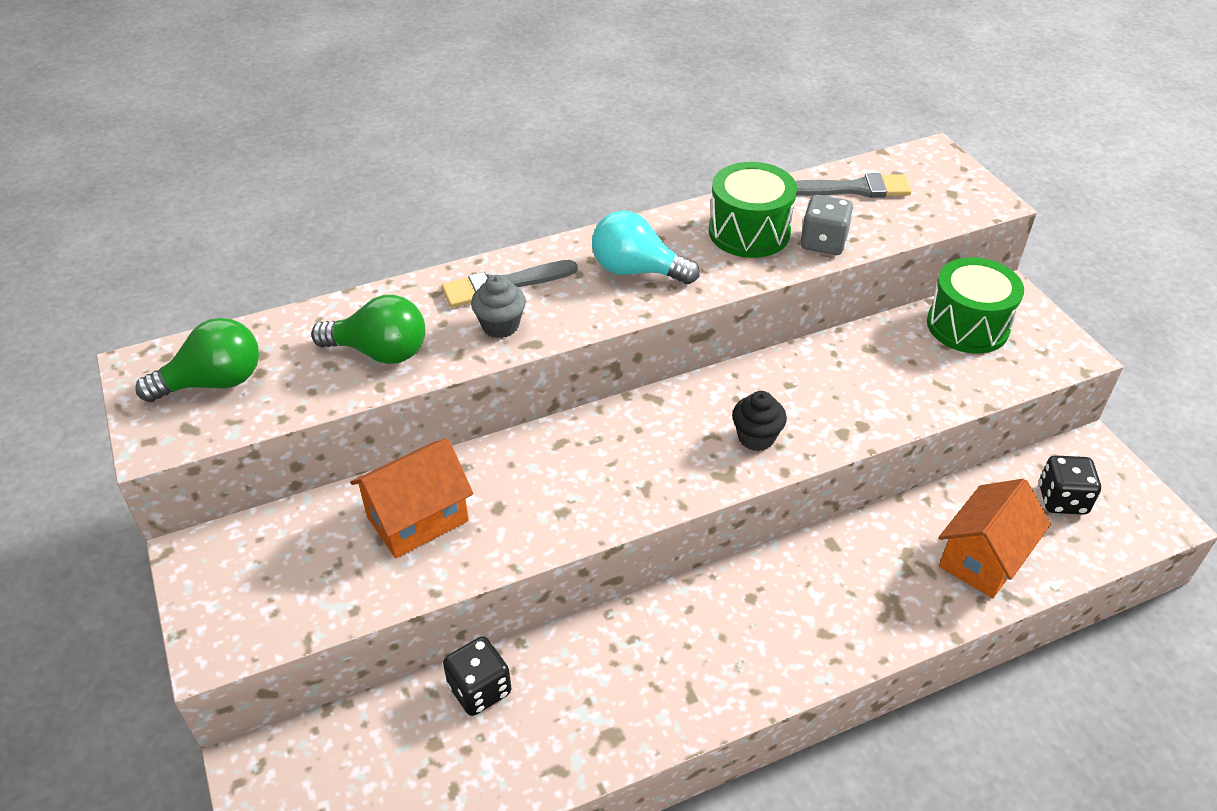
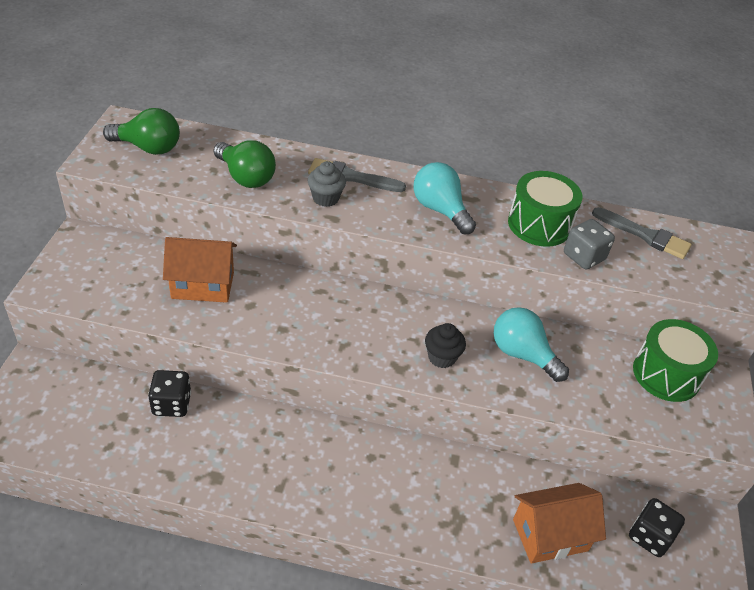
camera: 30 degrees right, 0 degrees up
(827, 385) = (522, 354): none -> turquoise light bulb

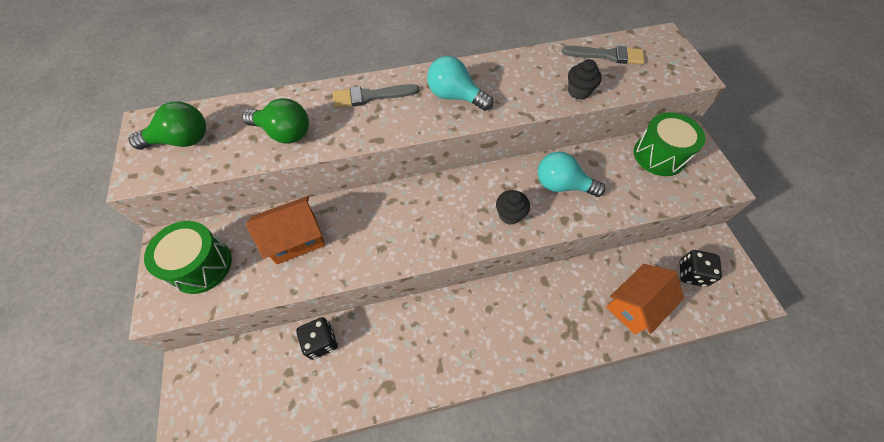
camera: 20 degrees left, 15 degrees up
(325, 198) = (361, 124): grey cupcake -> none
(539, 224) = (532, 78): green drum -> green drum (201, 265)
(583, 257) = (578, 91): grey dice -> black cupcake

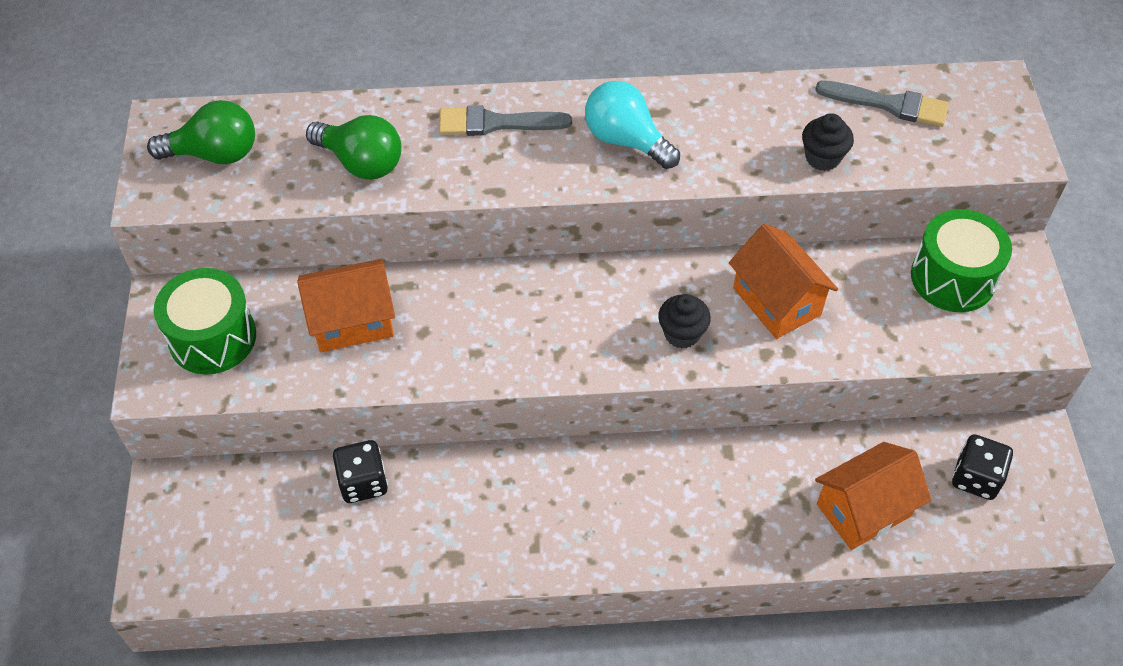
camera: 10 degrees right, 5 degrees down
(562, 185) = (777, 301): turquoise light bulb -> orange house

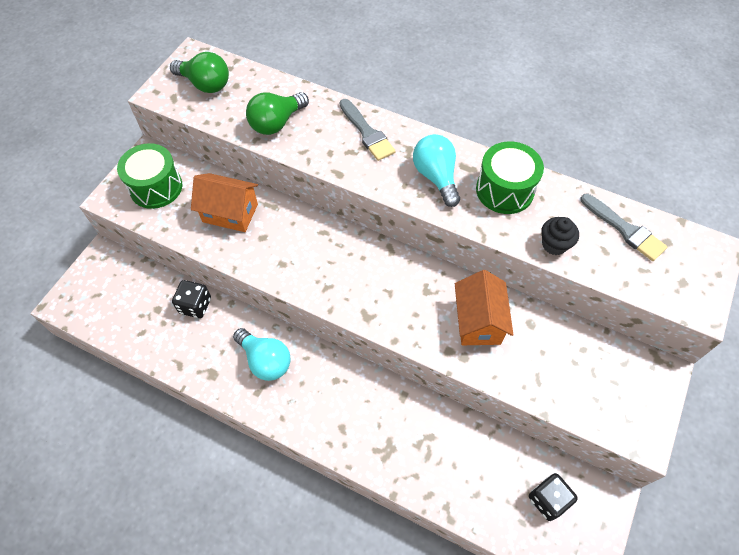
camera: 30 degrees right, 5 degrees up
(361, 163) = (276, 123): green light bulb -> green light bulb turned 75 degrees clockwise
(496, 123) = (367, 133): grey brush -> grey brush turned 150 degrees counterclockwise
(516, 502) = (265, 360): none -> turquoise light bulb
(682, 334) = (406, 312): black cupcake -> none
(864, 510) = (461, 479): orange house -> none
(953, 278) = (606, 364): green drum -> green drum (505, 190)

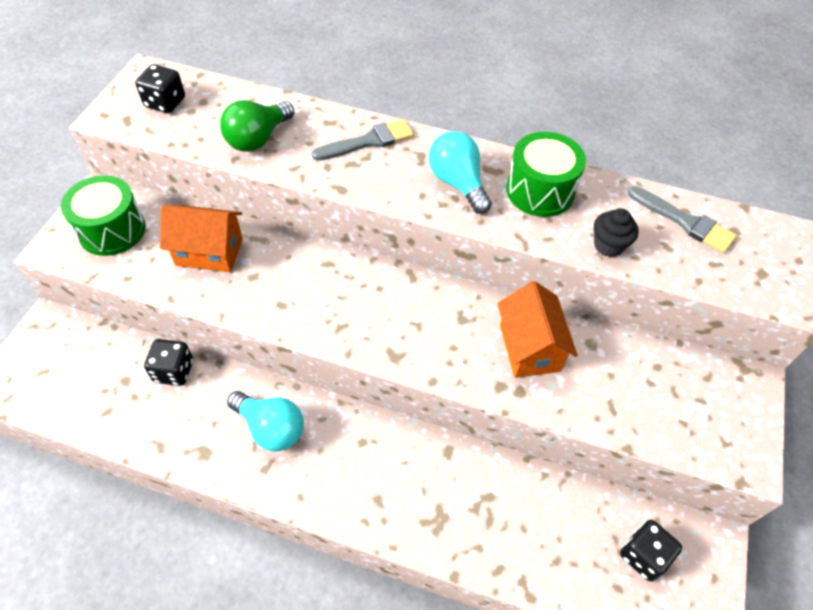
camera: 10 degrees left, 5 degrees down
(205, 84) = (165, 103): green light bulb -> black dice
(367, 133) = (368, 141): grey brush -> grey brush turned 75 degrees counterclockwise

